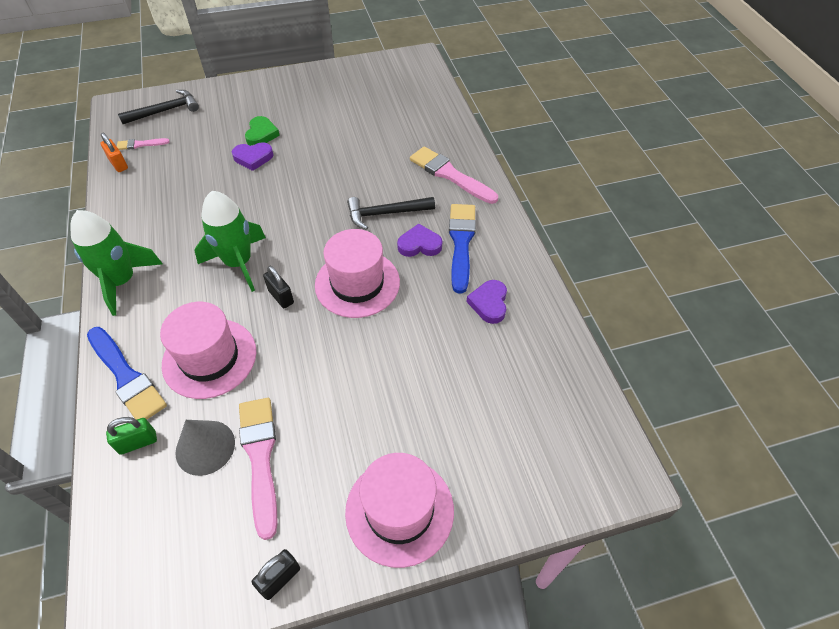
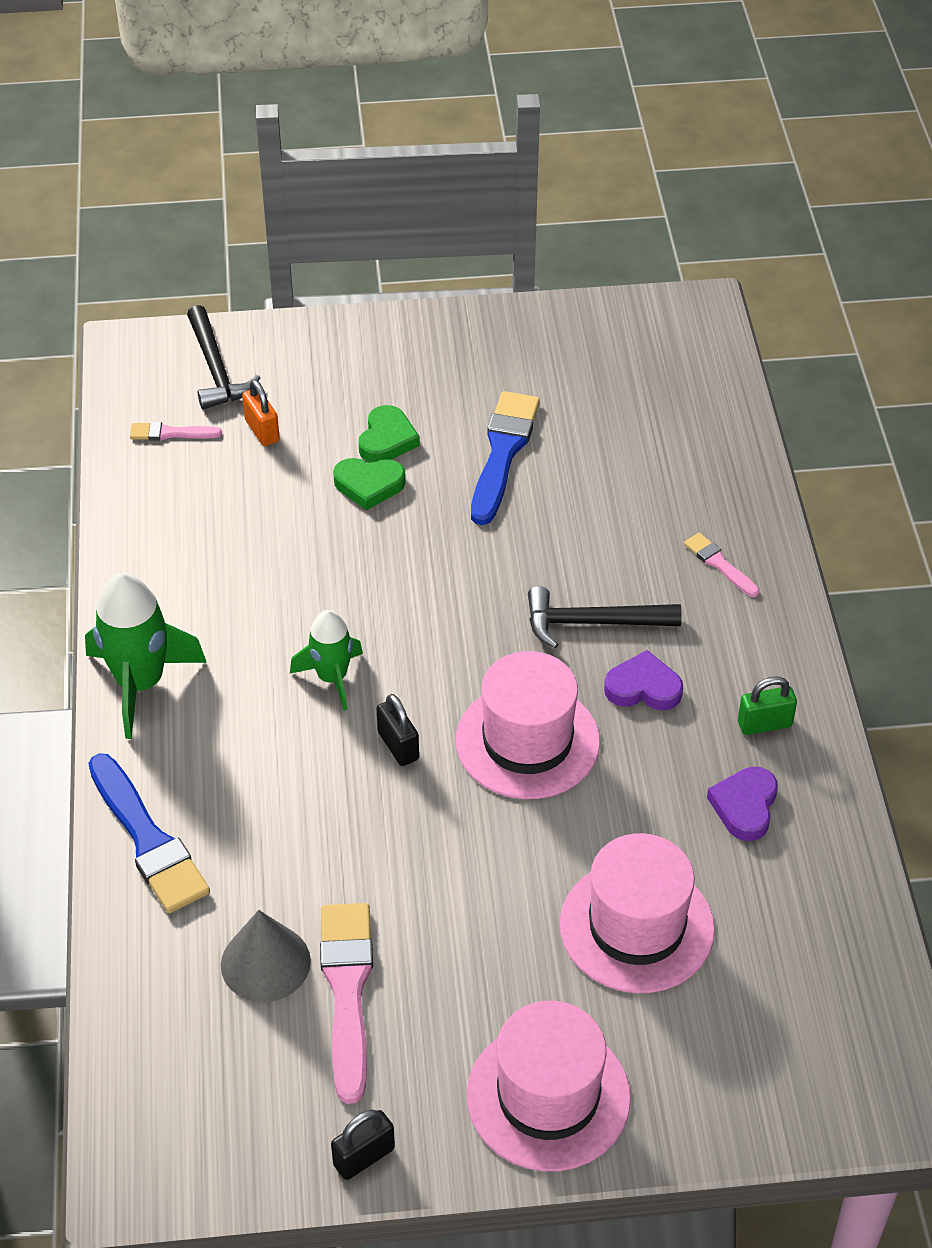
camera: 10 degrees right, 5 degrees down
(118, 164) = (133, 467): orange padlock -> orange padlock (262, 431)
(138, 442) = (165, 940): green padlock -> green padlock (764, 724)
(165, 111) = (216, 370): black hammer -> black hammer turned 90 degrees clockwise
(209, 358) = (277, 829): pink hat -> pink hat (636, 926)
(238, 263) = (332, 678): green rocket -> green rocket, size x0.63
(253, 158) = (369, 485): purple heart -> green heart
(450, 175) = (719, 564): pink brush -> pink brush, size x0.51
(461, 243) = (716, 694): blue brush -> blue brush (503, 453)

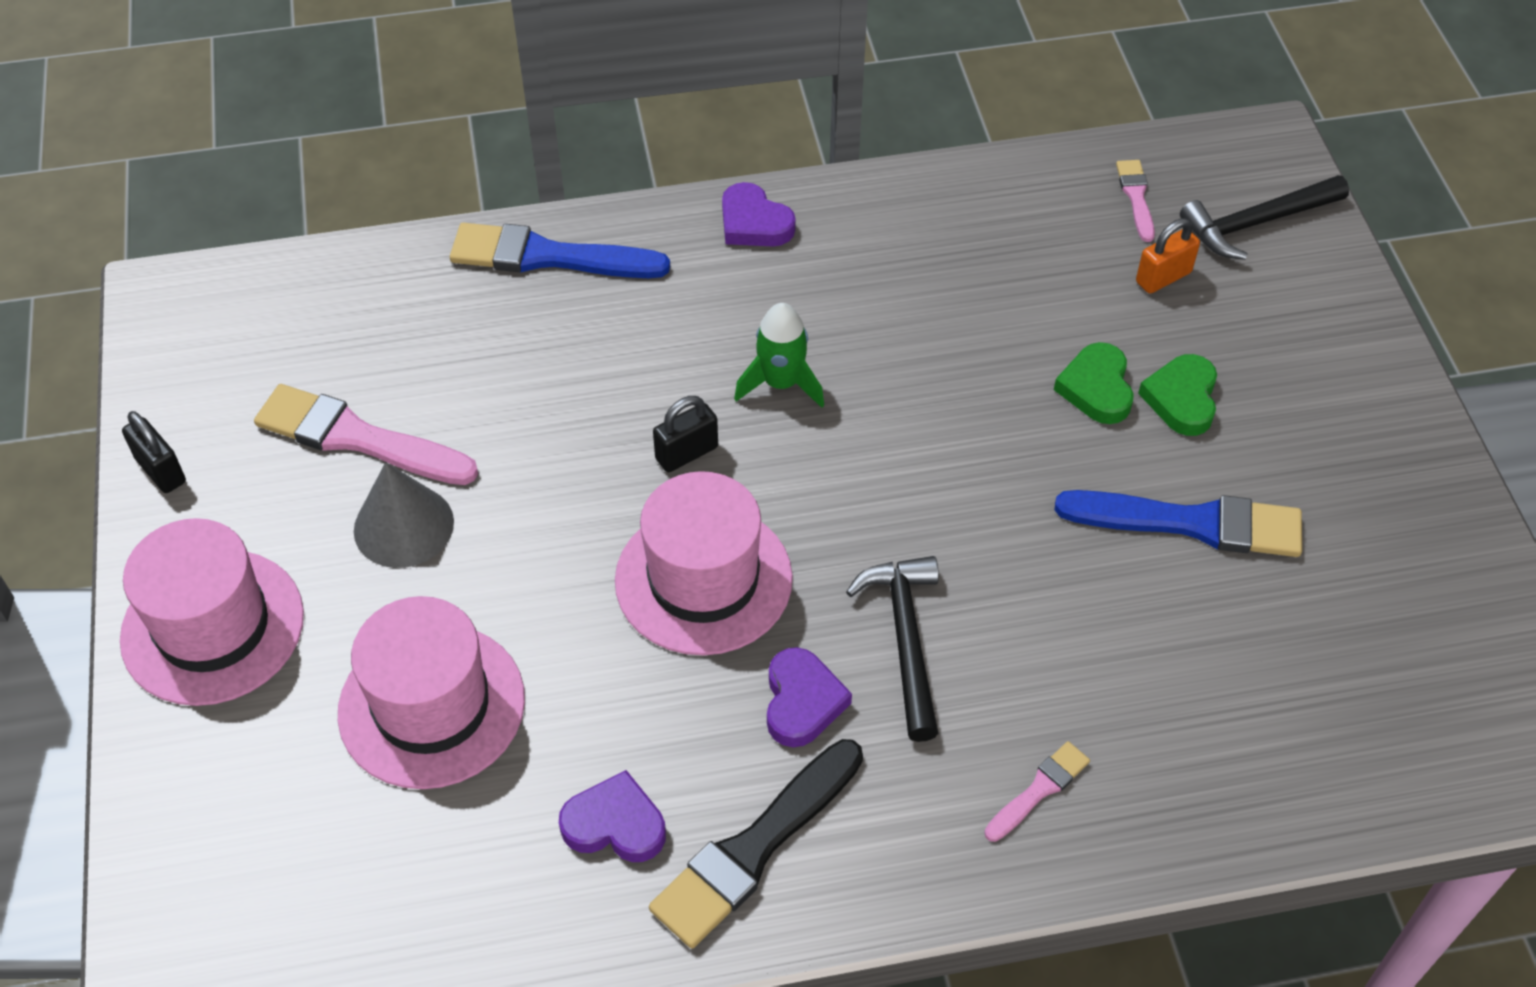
camera: 85 degrees right, 5 degrees up
(140, 684) = (754, 223): green rocket -> purple heart
(148, 840) = (548, 257): blue brush -> blue brush turned 45 degrees clockwise
(265, 963) = (395, 367): grey cone -> grey cone (403, 526)
(347, 991) = (357, 438): pink brush -> pink brush turned 150 degrees counterclockwise
(387, 440) = (1182, 399): green heart -> green heart turned 90 degrees clockwise
(764, 724) = (754, 848): green padlock -> black brush

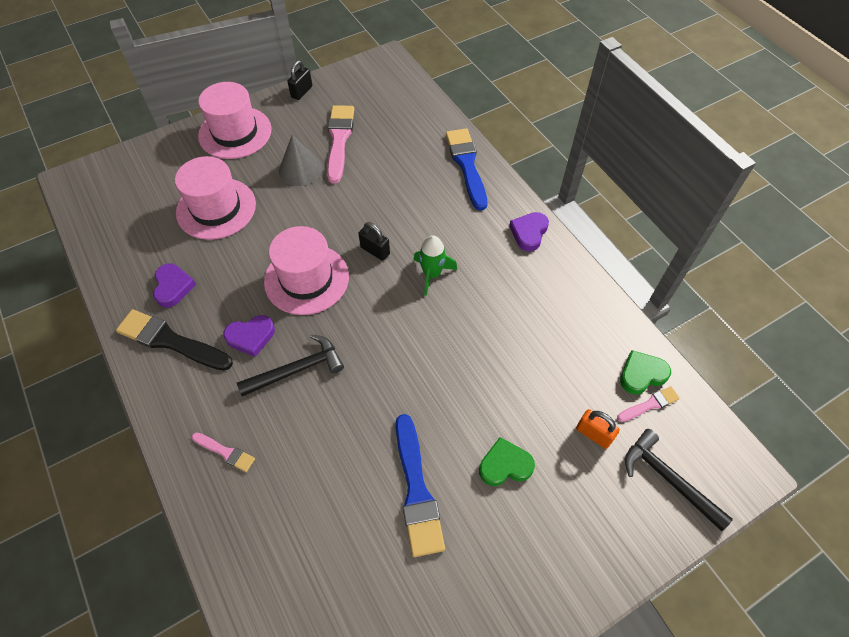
camera: 70 degrees right, 5 degrees up
(1096, 388) = (492, 418): green heart -> green heart (642, 374)

